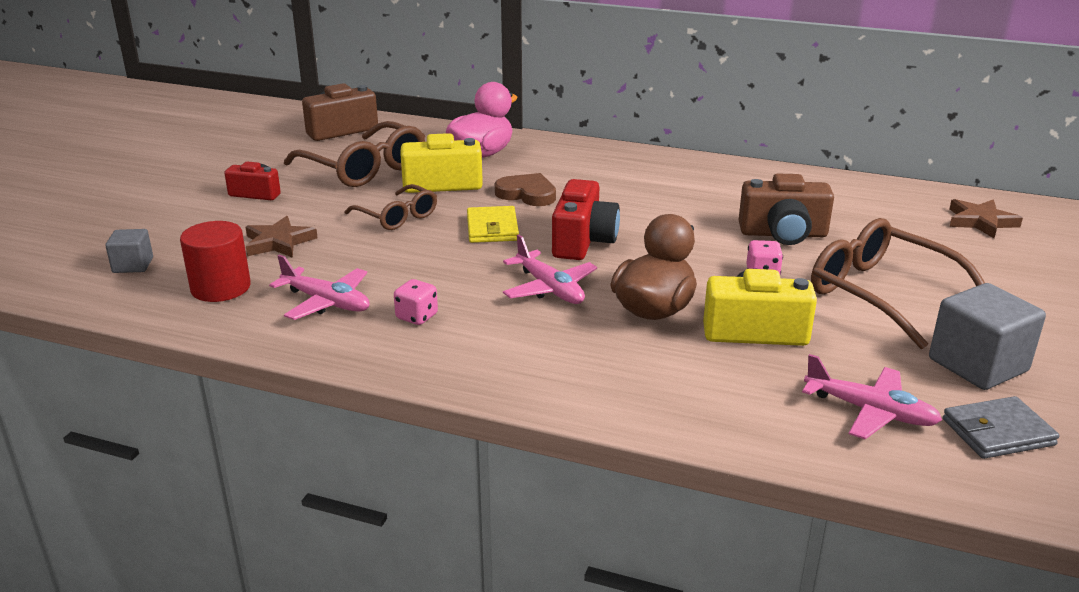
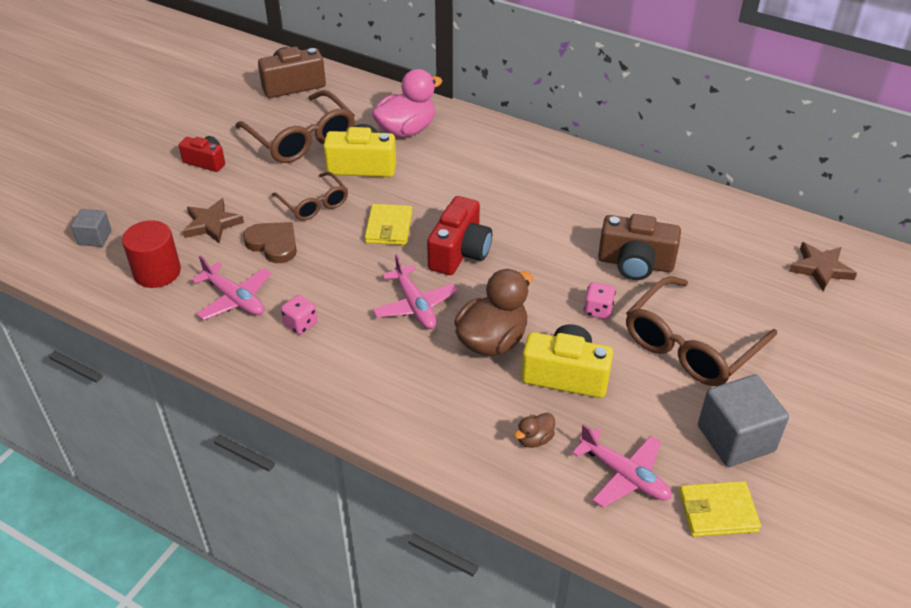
camera: 10 degrees right, 15 degrees up
(527, 194) = (430, 187): brown heart -> brown heart (273, 244)
(746, 390) = (534, 439): none -> brown duck
(880, 293) = (690, 346): brown glasses -> brown glasses turned 105 degrees counterclockwise
(997, 432) = (718, 511): grey wallet -> yellow wallet

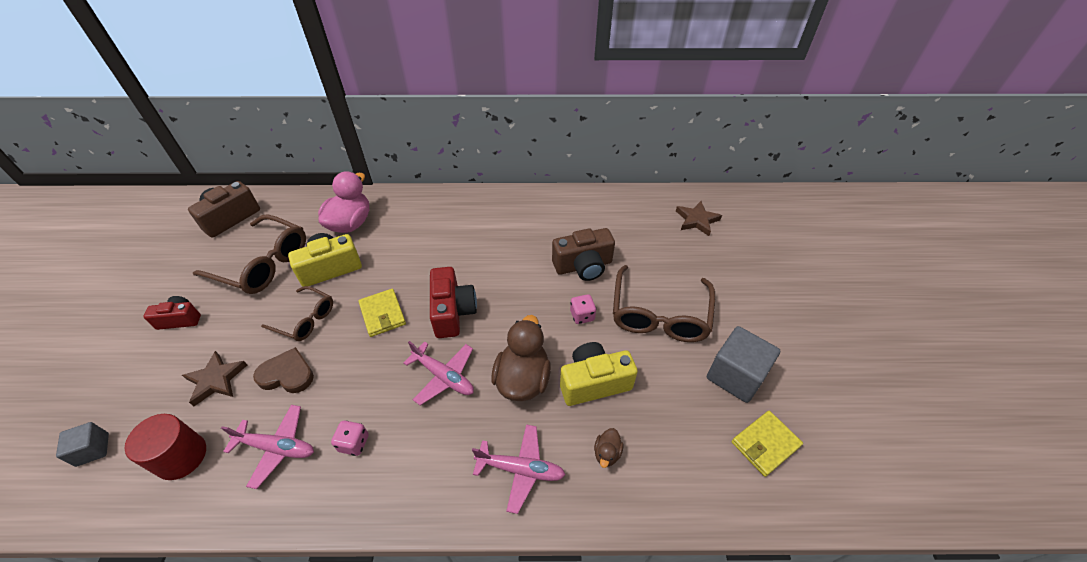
camera: 30 degrees left, 5 degrees up
(624, 475) = (688, 449): pink plane -> pink plane (521, 469)

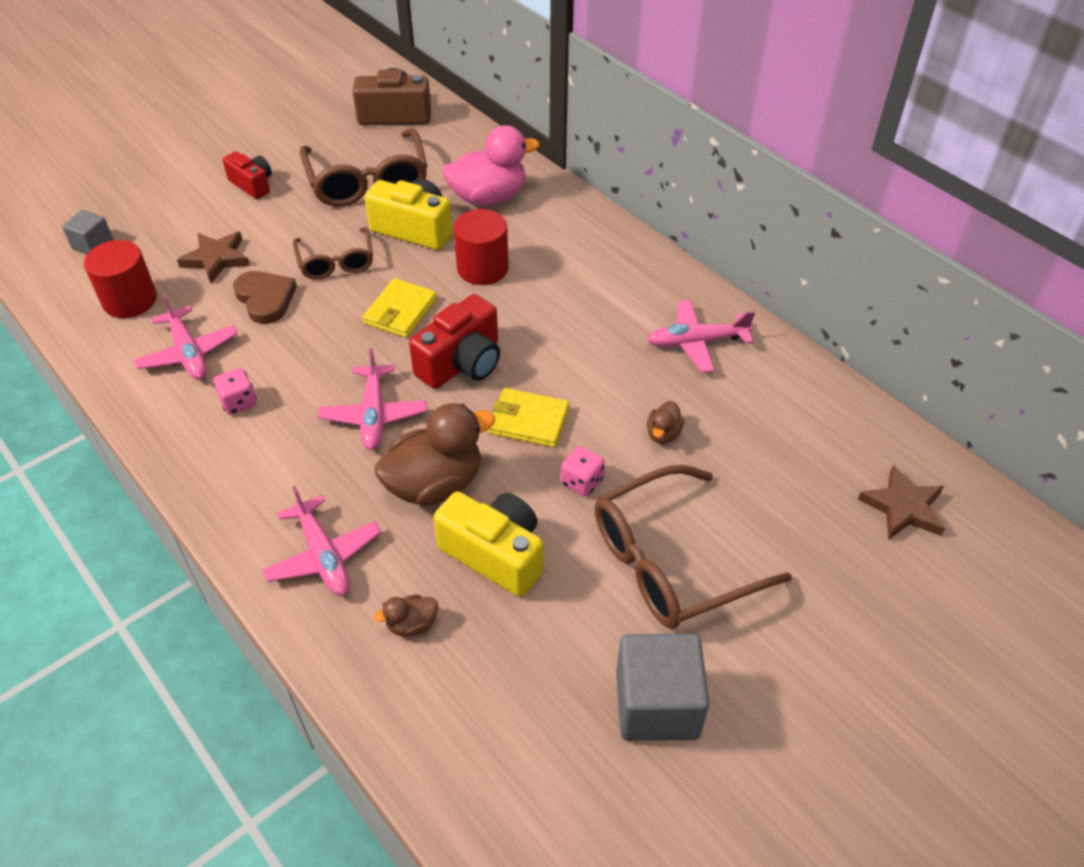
camera: 50 degrees right, 0 degrees up
(397, 259) = (482, 268): none -> red cylinder
(542, 217) = (696, 342): none -> pink plane
(583, 266) = (663, 434): brown camera -> brown duck
(765, 444) = (577, 795): yellow wallet -> yellow wallet (529, 420)

